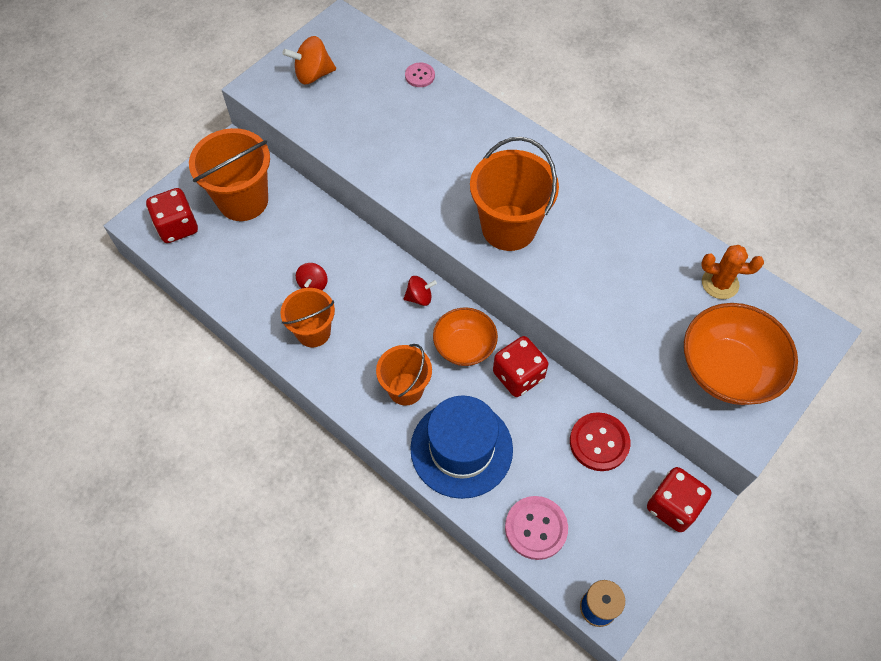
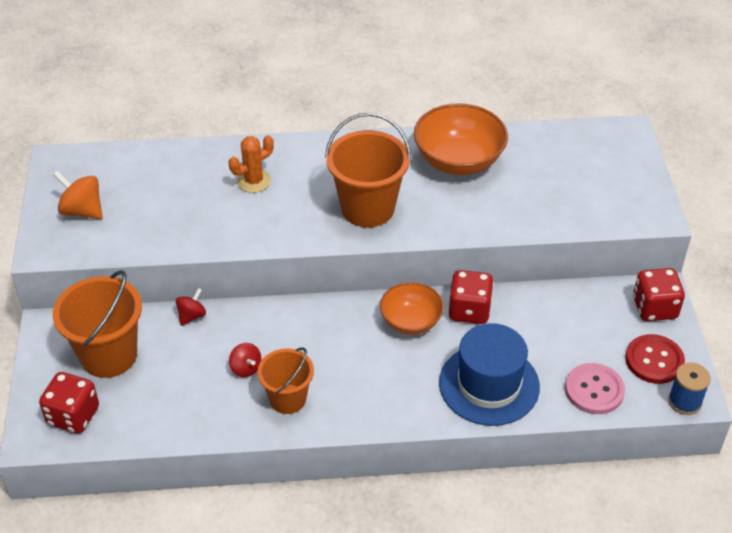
camera: 45 degrees left, 15 degrees down
(313, 75) = (82, 211): orange spinning top -> orange spinning top turned 90 degrees clockwise
(405, 389) = (404, 380): orange bucket -> none
(419, 297) = (339, 315): red spinning top -> red spinning top (192, 316)
(420, 76) = (174, 156): pink button -> none
(599, 442) = (568, 308): red button -> red button (654, 360)
(720, 283) = (541, 146): orange cactus -> orange cactus (253, 181)
(727, 370) = (605, 190): orange bowl -> orange bowl (458, 161)

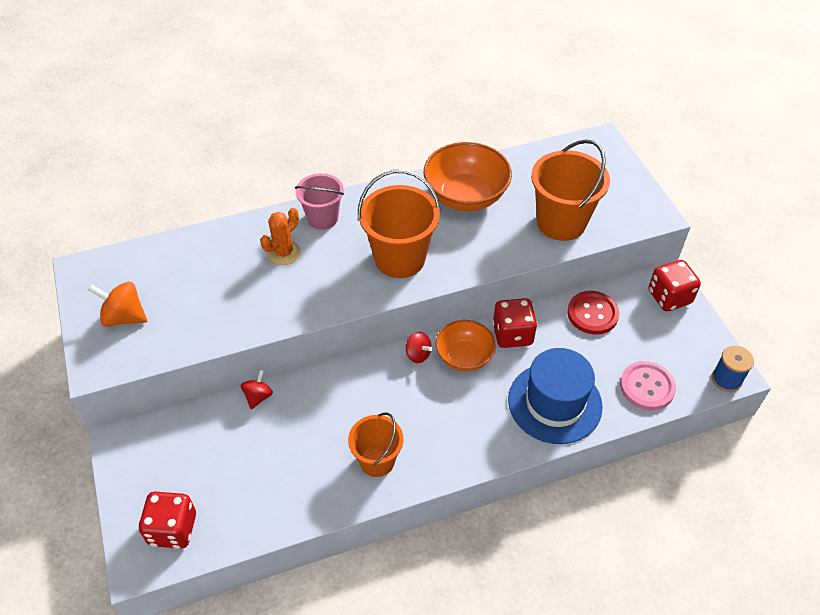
camera: 15 degrees left, 5 degrees up
(109, 355) = (189, 456): orange bucket -> orange bucket (561, 222)
(246, 368) = (327, 439): red spinning top -> red spinning top (418, 354)
(303, 155) = (322, 218): none -> pink bucket
(654, 360) = (687, 346): red button -> red button (592, 314)

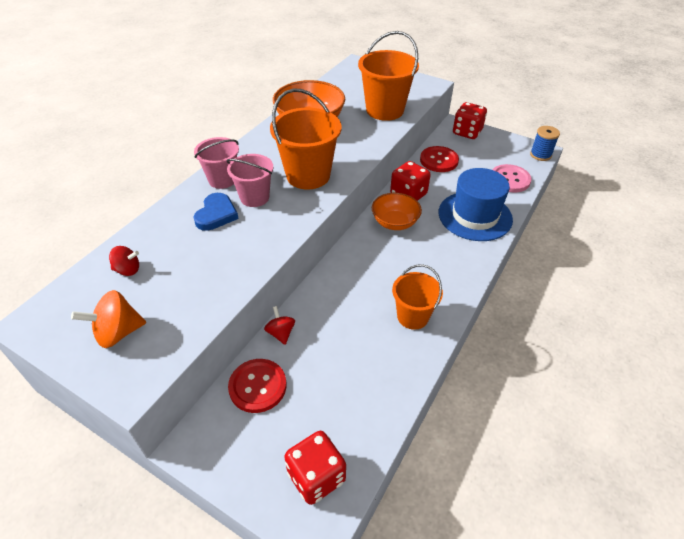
camera: 40 degrees left, 5 degrees down
(200, 429) = (257, 386): none -> red button
(284, 253) = (216, 214): orange cactus -> blue heart
(330, 254) = (254, 197): none -> pink bucket
(418, 354) = (364, 238): red spinning top -> red spinning top (128, 270)

